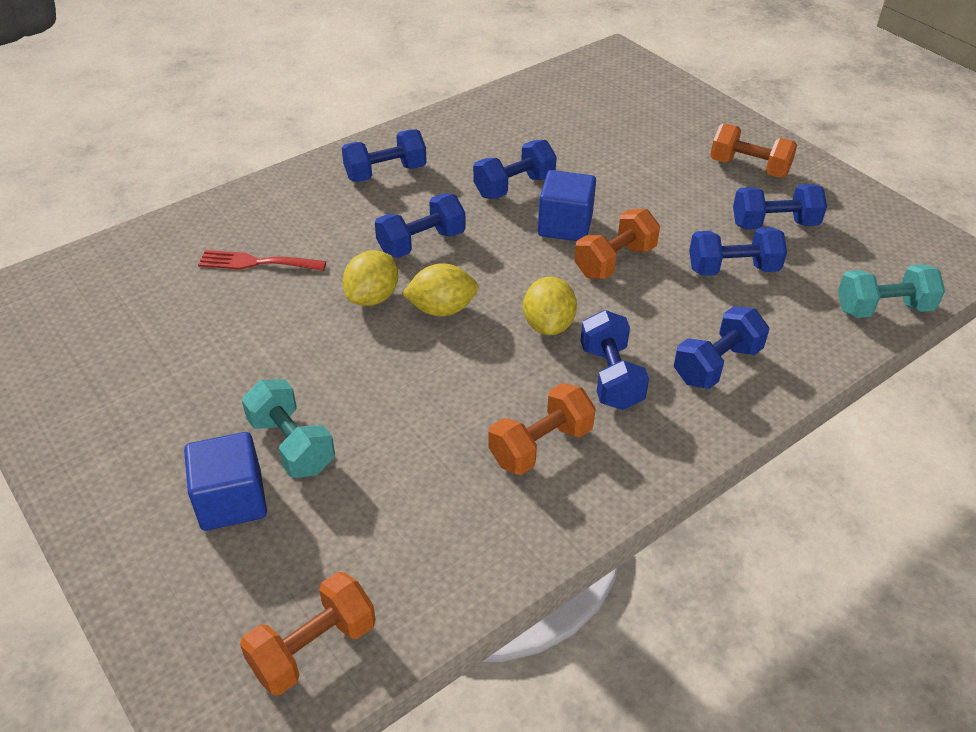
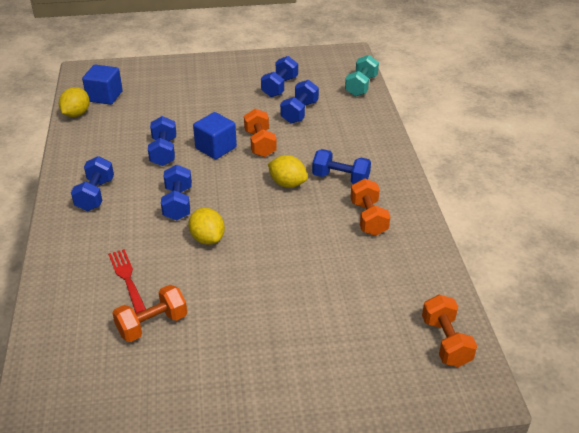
camera: 60 degrees left, 5 degrees down
(231, 500) = (326, 346): blue cube -> blue cube (105, 96)
(256, 263) = (127, 278): red fork -> red fork turned 120 degrees clockwise
(292, 445) = (301, 309): turquoise dumbbell -> none
(442, 309) = (242, 216): yellow lemon -> yellow lemon (76, 114)
(716, 364) = (358, 144): blue dumbbell -> none
(749, 168) = (231, 75): orange dumbbell -> orange dumbbell (152, 324)

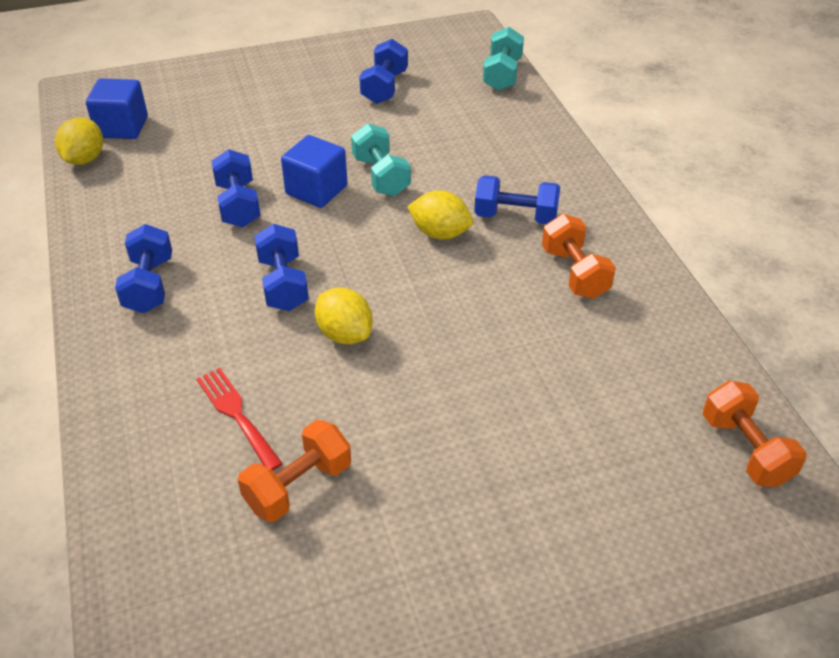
camera: 10 degrees left, 5 degrees up
(260, 144) = (381, 176): orange dumbbell -> turquoise dumbbell
(299, 112) = (425, 122): blue dumbbell -> none

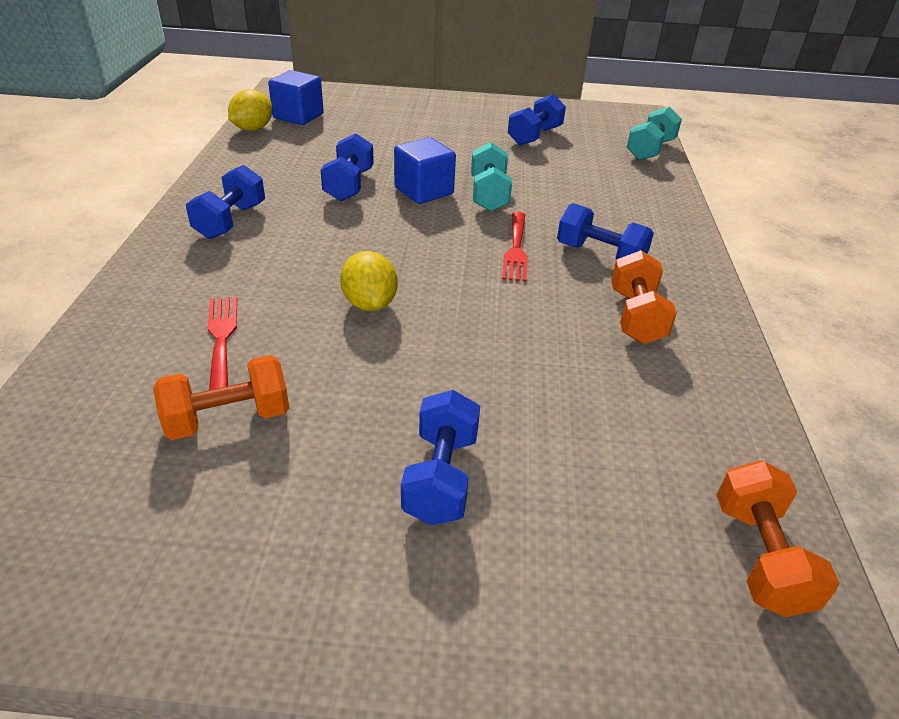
camera: 20 degrees right, 5 degrees down
(283, 284) = (343, 250): blue dumbbell -> blue dumbbell (441, 477)
(440, 233) = (516, 249): yellow lemon -> red fork

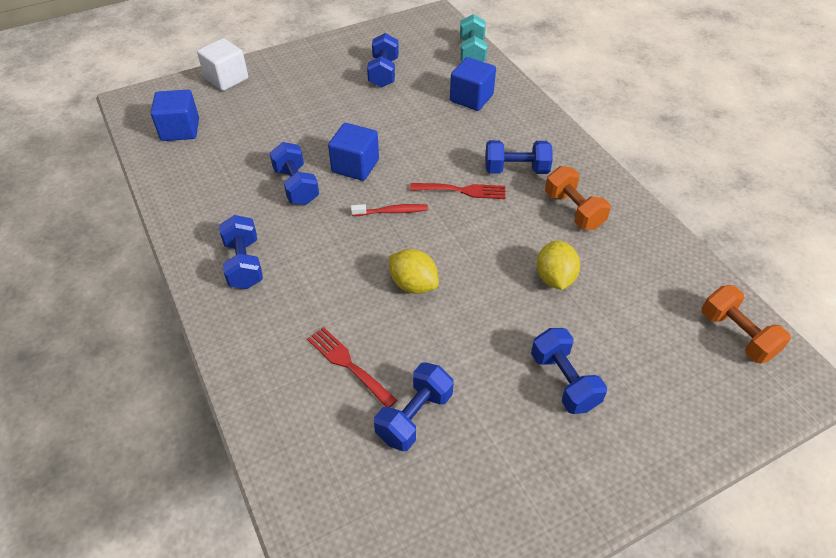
camera: 30 degrees left, 10 degrees up
(228, 418) = (414, 416): orange dumbbell -> blue dumbbell
(253, 129) = (157, 161): yellow lemon -> yellow lemon (554, 278)
(379, 97) = (226, 78): none -> white cube
(419, 237) = (392, 211): none -> red toothbrush
(489, 195) = (403, 148): turquoise dumbbell -> none
(516, 249) = (462, 190): red fork -> red fork turned 60 degrees counterclockwise
(610, 182) = (471, 98): none -> blue cube

